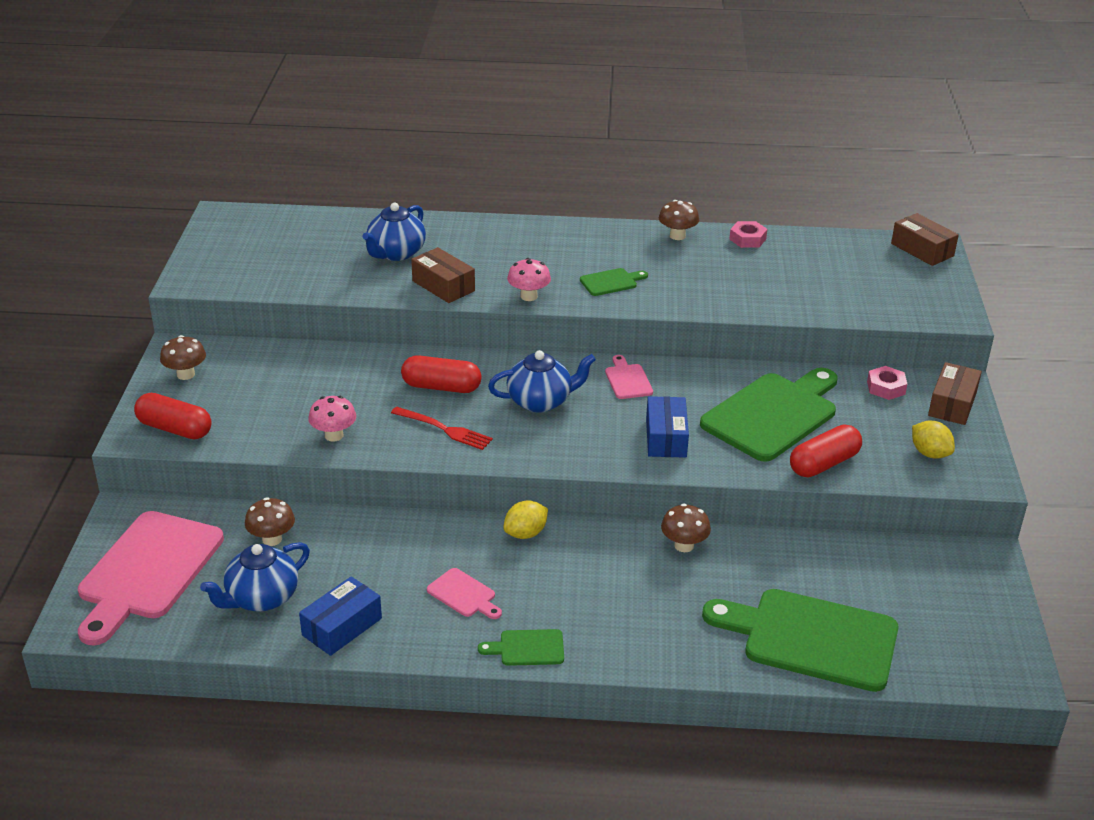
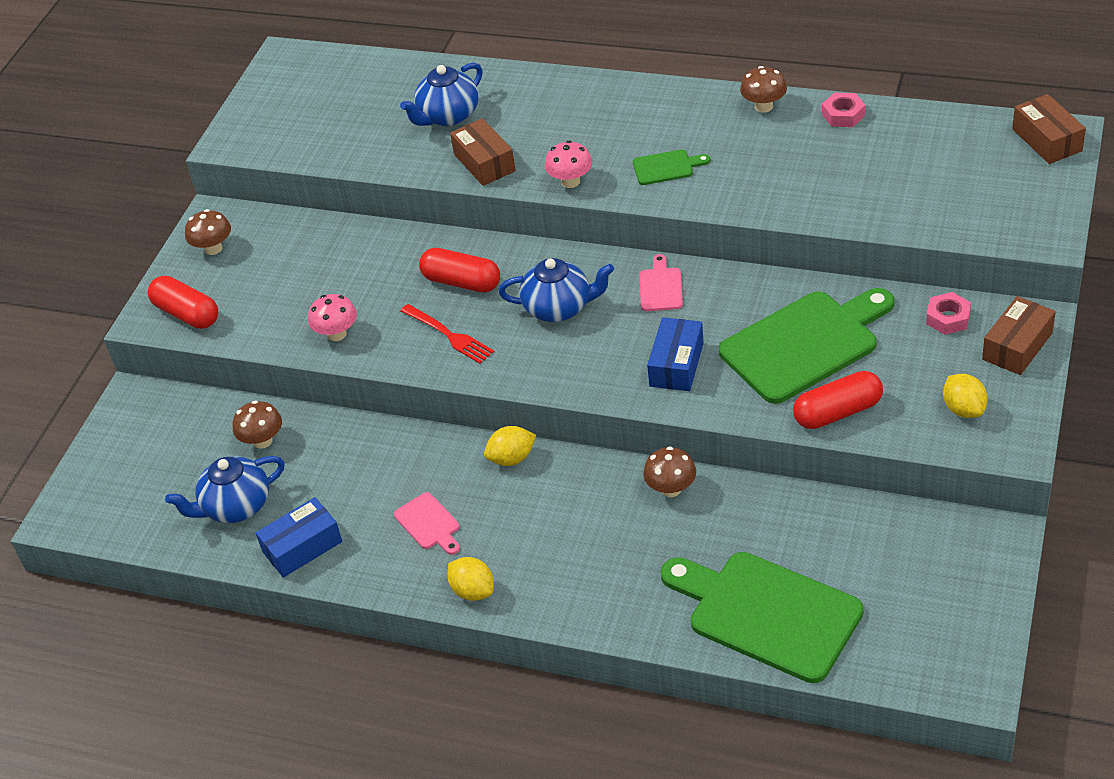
camera: 20 degrees right, 10 degrees up
(147, 571) = (139, 465): pink cutting board -> none
(527, 648) = (473, 591): green cutting board -> yellow lemon

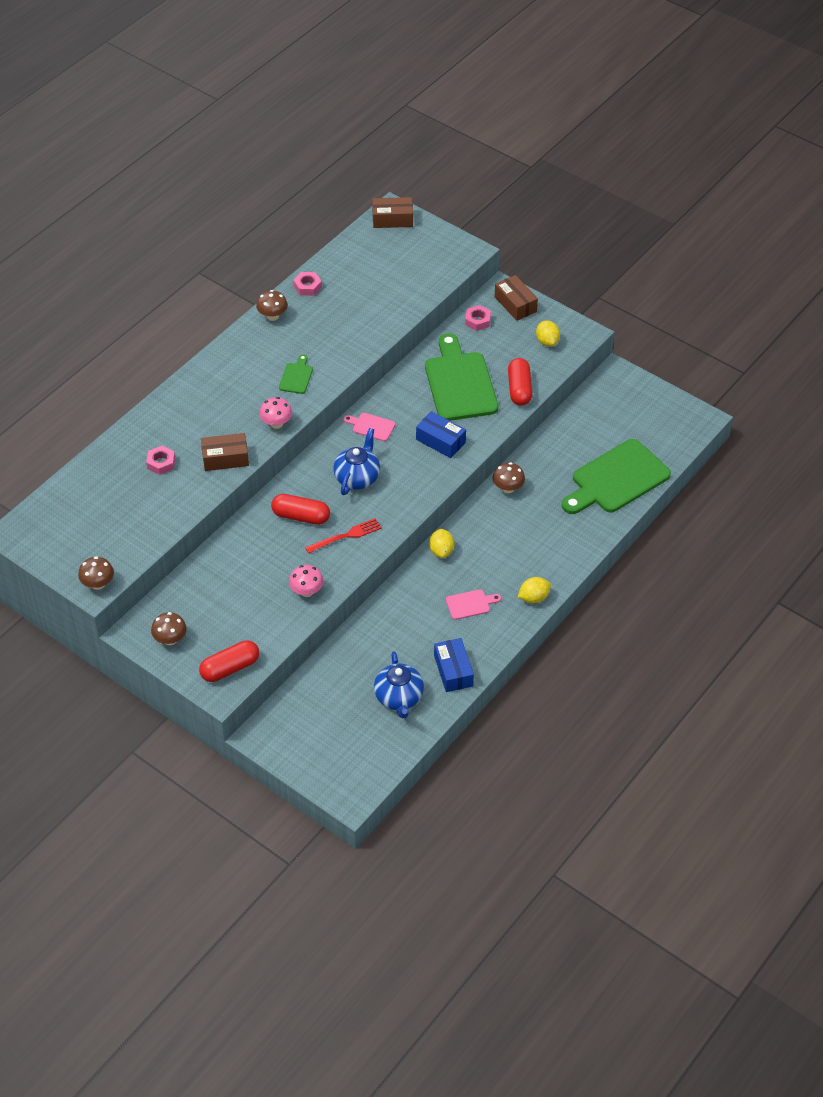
camera: 75 degrees left, 5 degrees up
(262, 441) = (348, 671): brown mushroom -> brown mushroom (98, 584)
(448, 116) = (161, 463): blue teapot -> pink nut
(462, 282) = (301, 516): red capsule -> red capsule turned 60 degrees clockwise
(963, 409) = (547, 341): yellow lemon -> yellow lemon turned 75 degrees clockwise

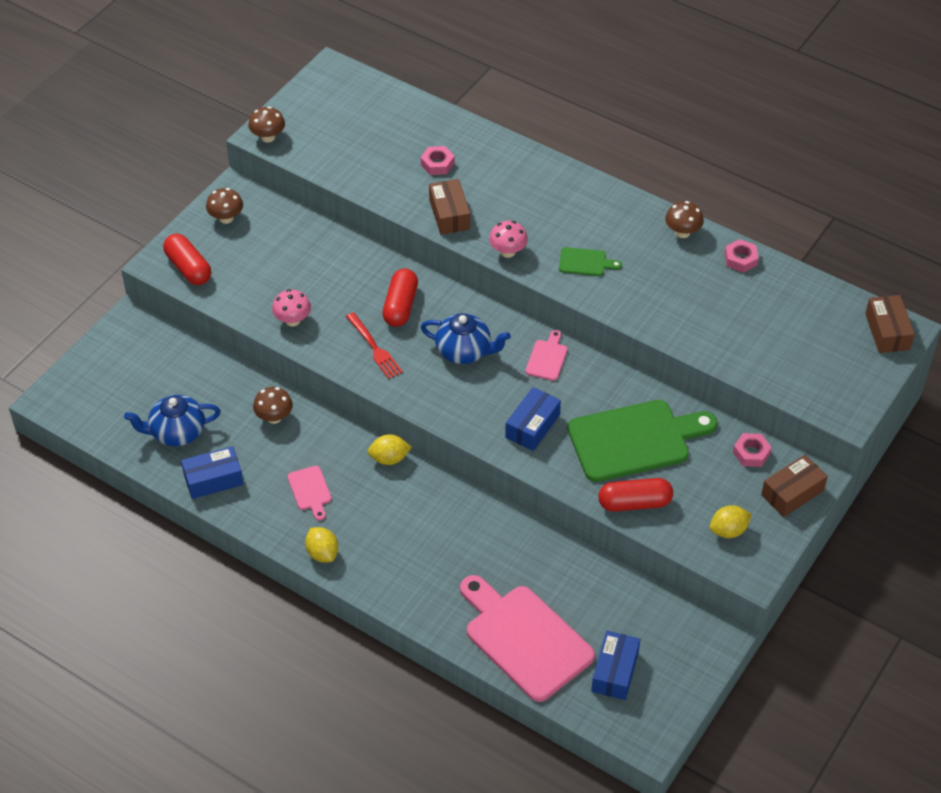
camera: 85 degrees right, 0 degrees up
(508, 488) = (495, 520): brown mushroom -> brown mushroom (274, 417)
(616, 479) = (524, 638): green cutting board -> pink cutting board
(645, 432) = (615, 671): none -> blue box

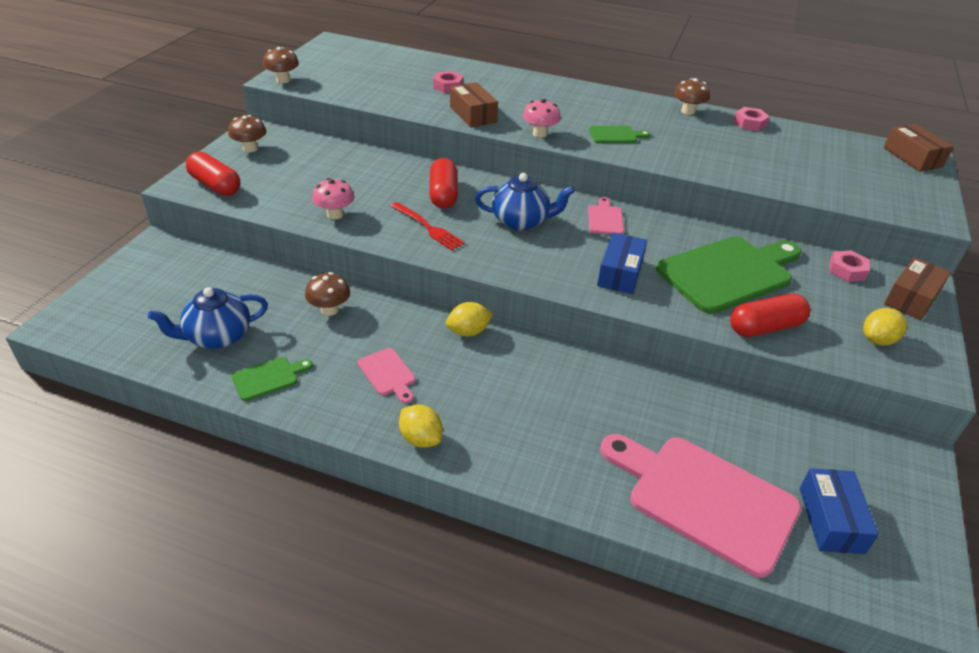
camera: 15 degrees left, 10 degrees down
(213, 479) = (268, 378): blue box -> green cutting board

